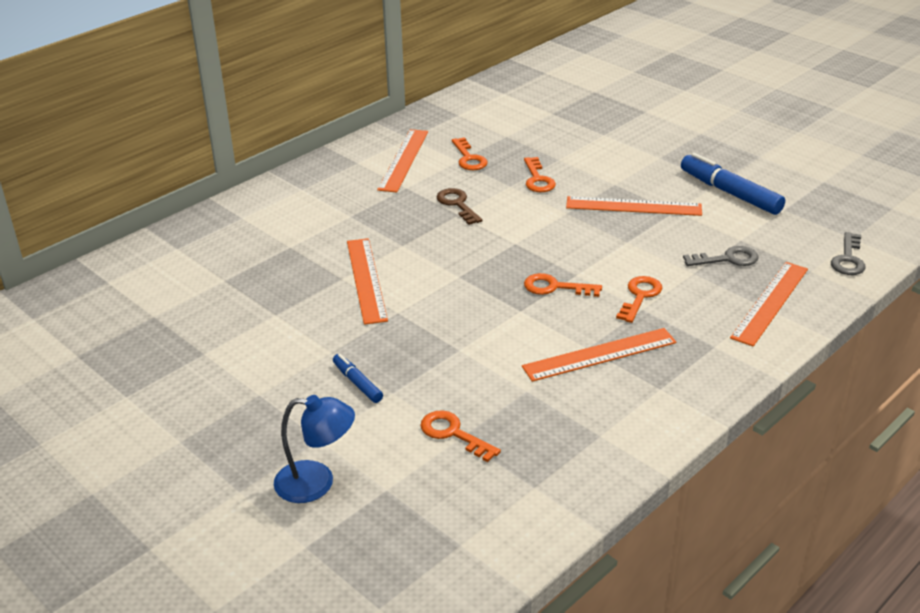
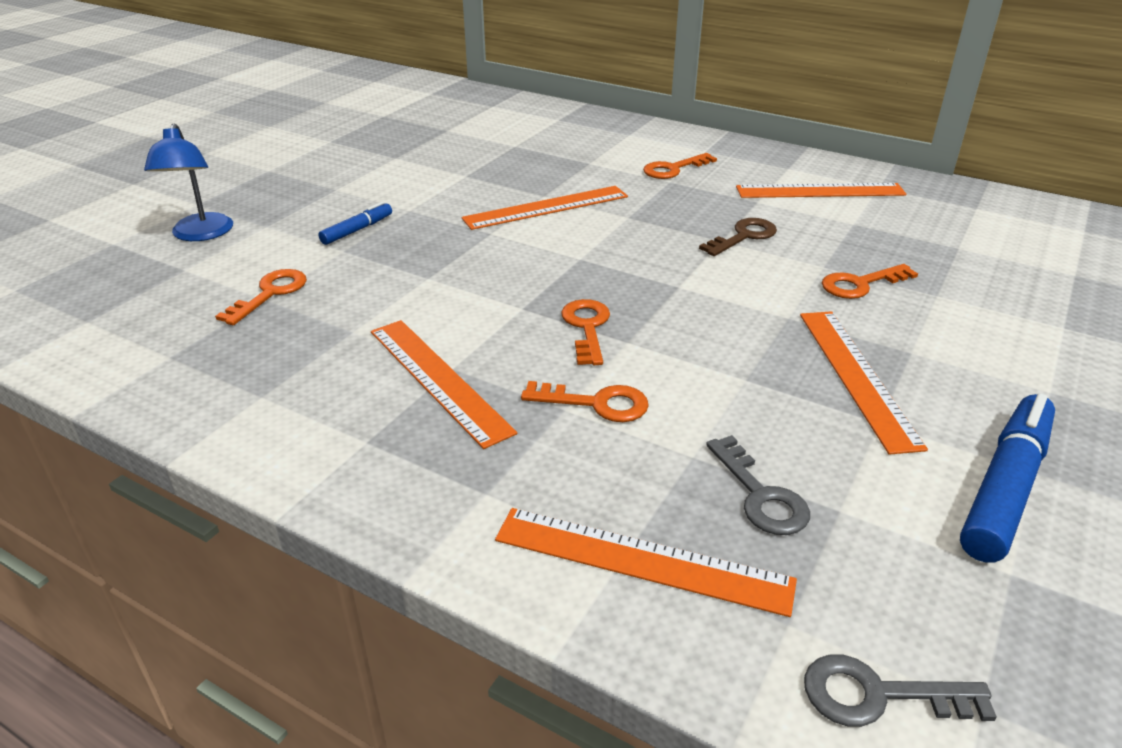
camera: 75 degrees right, 0 degrees up
(469, 158) = (867, 229): orange key -> orange key (673, 169)

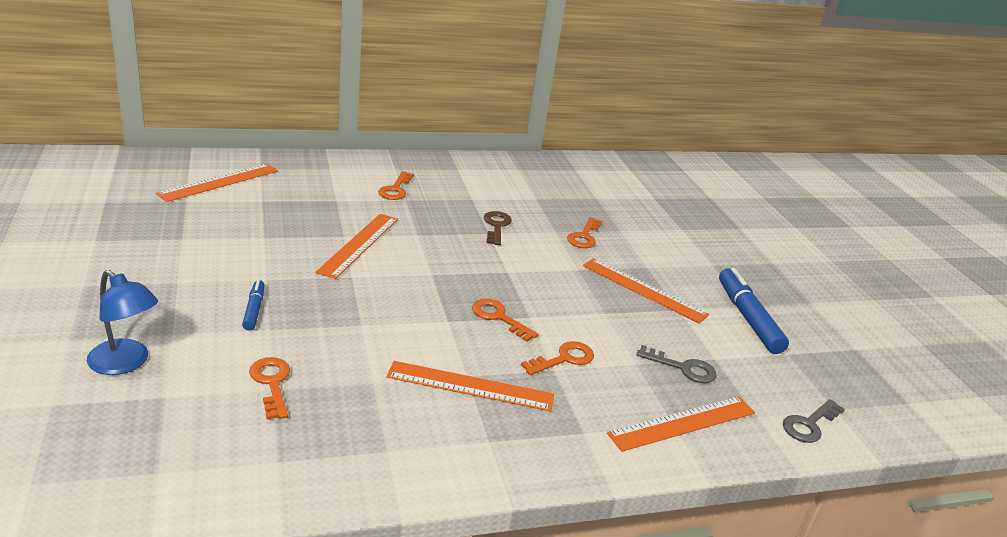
camera: 50 degrees left, 5 degrees down
(820, 191) = (494, 181): orange ruler -> orange ruler (219, 182)

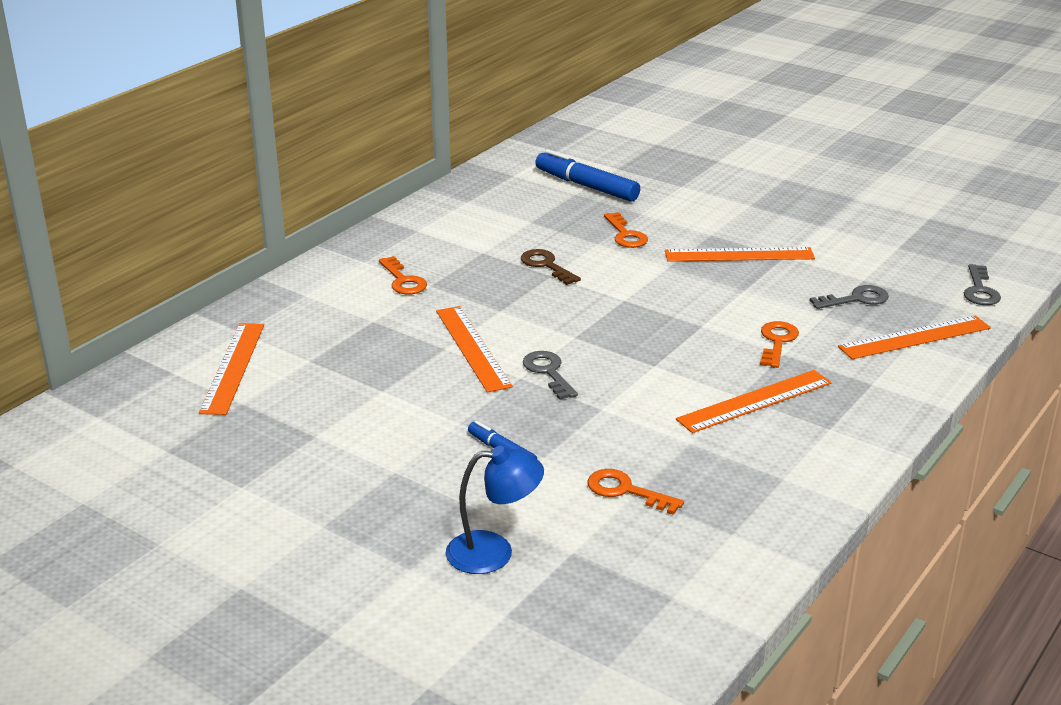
camera: 35 degrees left, 0 degrees up
(373, 284) = (548, 372): none -> grey key
(498, 317) = (683, 340): orange key -> none
(683, 423) = (915, 337): orange ruler -> orange ruler turned 45 degrees clockwise
(748, 318) = (836, 235): blue marker -> blue marker (586, 186)

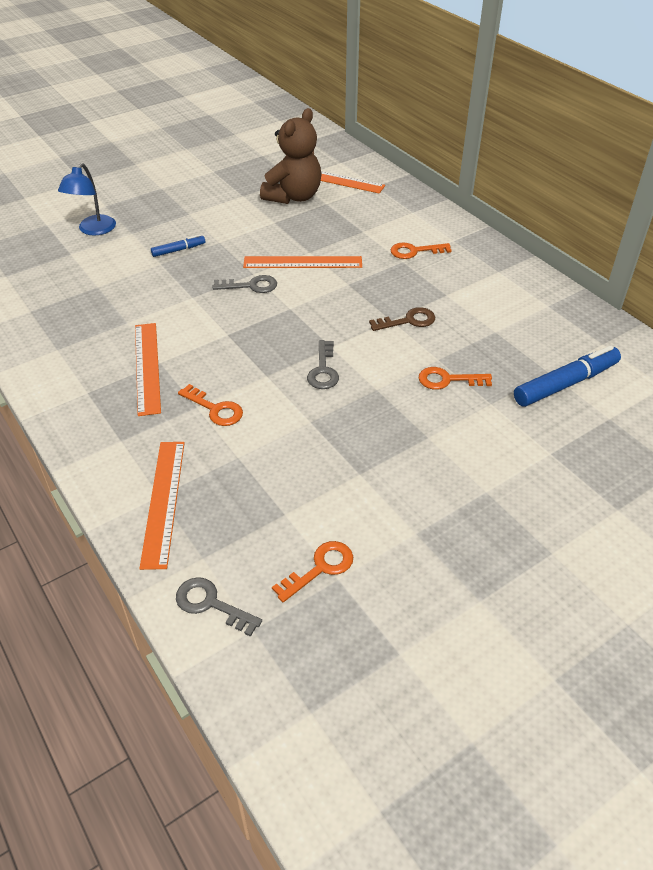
camera: 110 degrees right, 15 degrees up
(301, 390) = (293, 197): none -> brown teddy bear
(625, 491) = (102, 284): orange key -> orange key (320, 568)
(739, 255) = (376, 441): orange ruler -> none
(856, 299) = (251, 491): grey key -> grey key (323, 370)

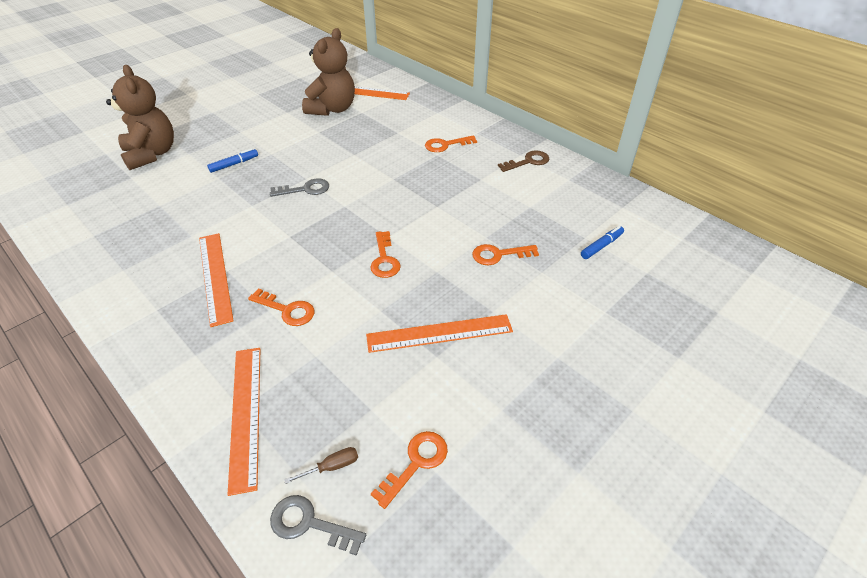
camera: 10 degrees left, 0 degrees up
(93, 230) = (151, 154): blue lamp -> brown teddy bear
(238, 559) = (331, 467): none -> brown screwdriver
(302, 262) = (349, 164): orange ruler -> orange ruler (439, 333)
(323, 370) = (384, 259): grey key -> orange key
(408, 321) = (453, 205): brown key -> brown key (528, 161)
(565, 384) = (601, 246): blue marker -> blue marker, size x0.53

